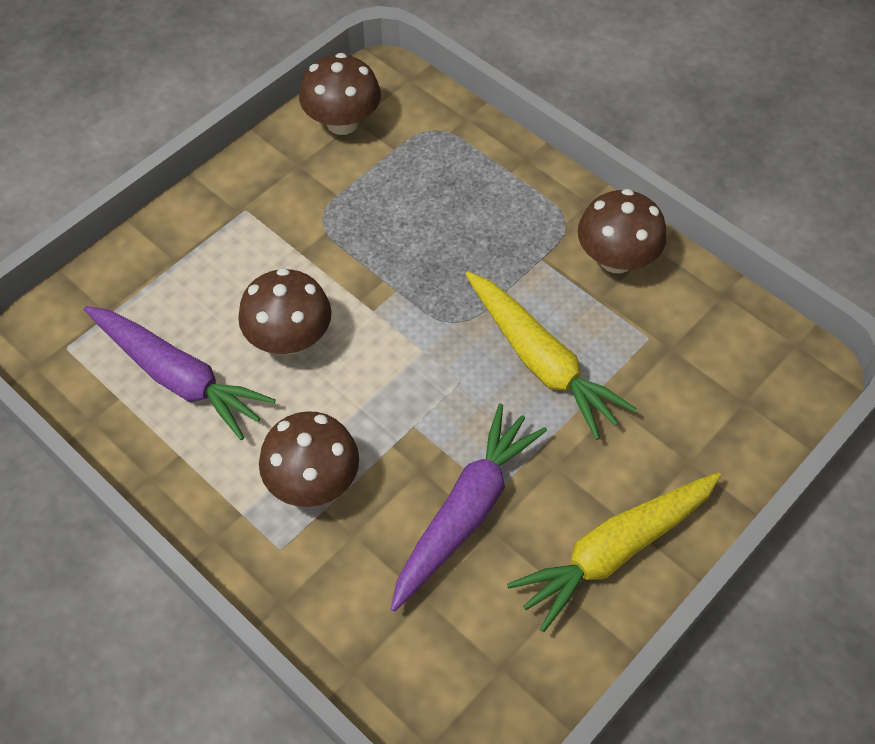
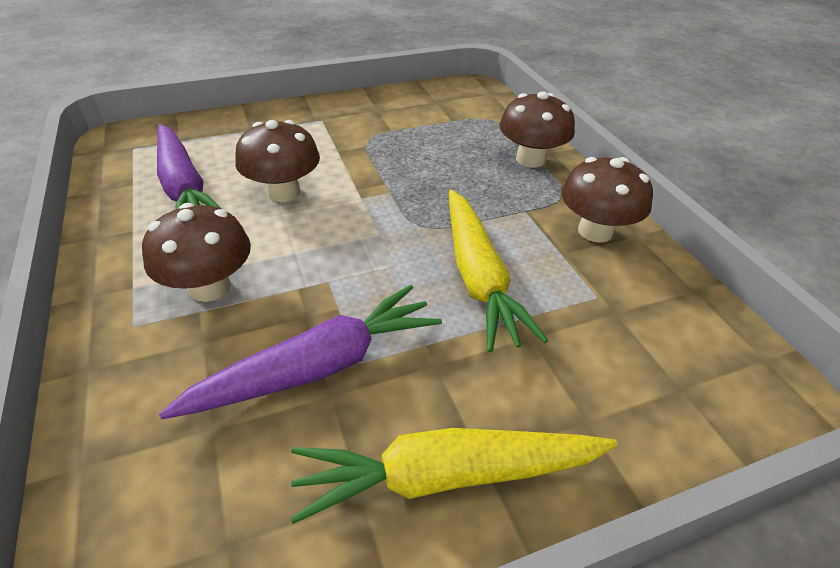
camera: 25 degrees right, 15 degrees down
(342, 122) = (426, 99): brown mushroom -> brown mushroom (530, 159)

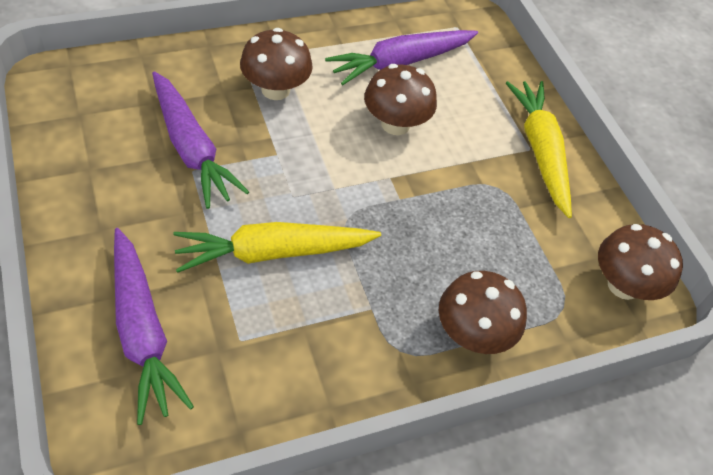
camera: 85 degrees right, 10 degrees up
(449, 476) = (92, 210): yellow carrot -> yellow carrot (540, 152)
(595, 231) = (336, 366): brown mushroom -> brown mushroom (623, 285)
(622, 383) = (142, 330): none -> purple carrot

